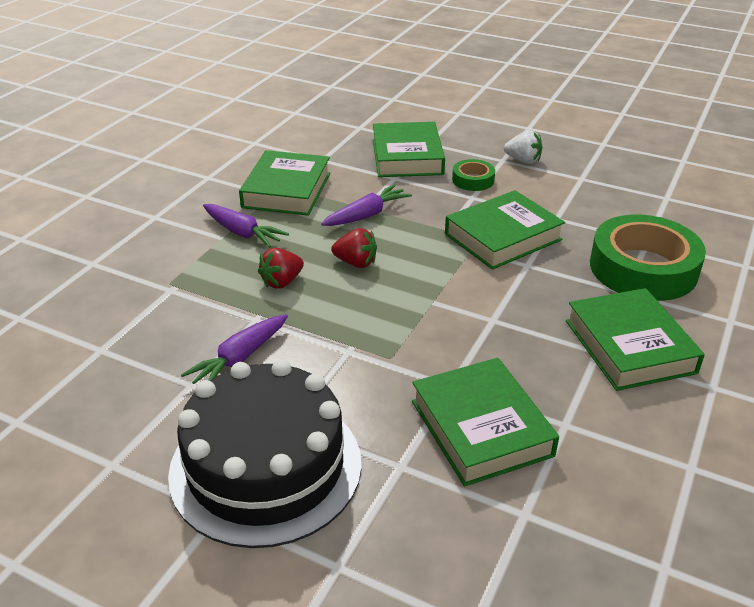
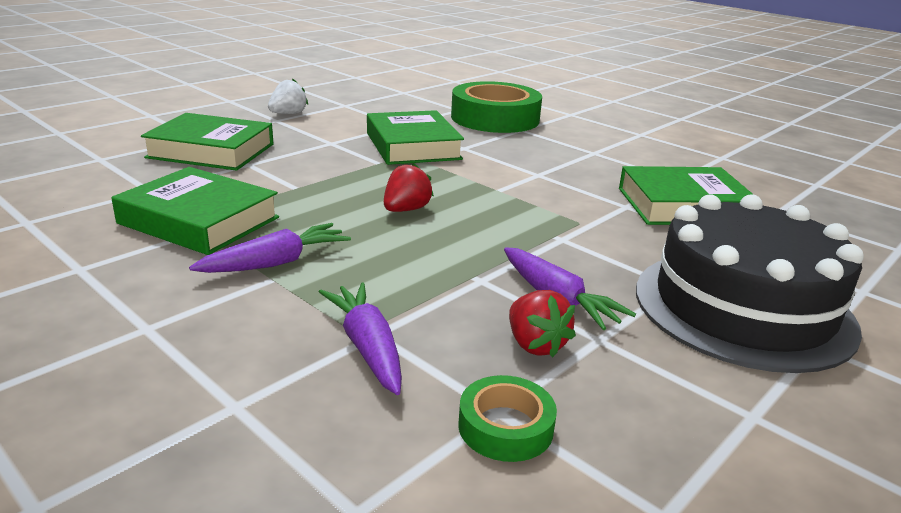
camera: 75 degrees left, 10 degrees down
(282, 282) = (414, 253): red strawberry -> red strawberry (535, 345)
(366, 215) = (313, 189): purple carrot -> purple carrot (367, 347)
(473, 180) = (299, 136): green tape -> green tape (505, 427)
(629, 346) = (591, 143): green book -> none

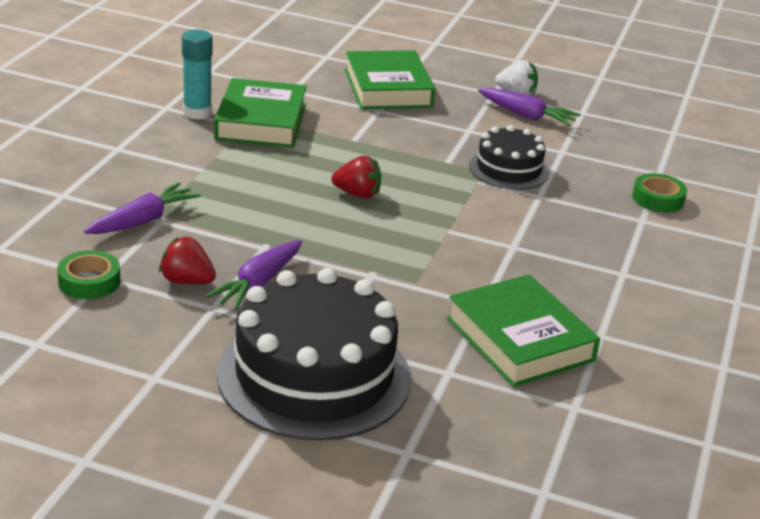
camera: 65 degrees right, 5 degrees up
(124, 251) = (197, 113): none -> turquoise glue stick
(276, 263) = (224, 165): purple carrot -> purple carrot (526, 116)
(412, 146) = (509, 169): green book -> black cake
(495, 118) = (658, 199): green tape -> green tape, size x0.47
(535, 345) = (187, 281): red strawberry -> red strawberry turned 75 degrees clockwise

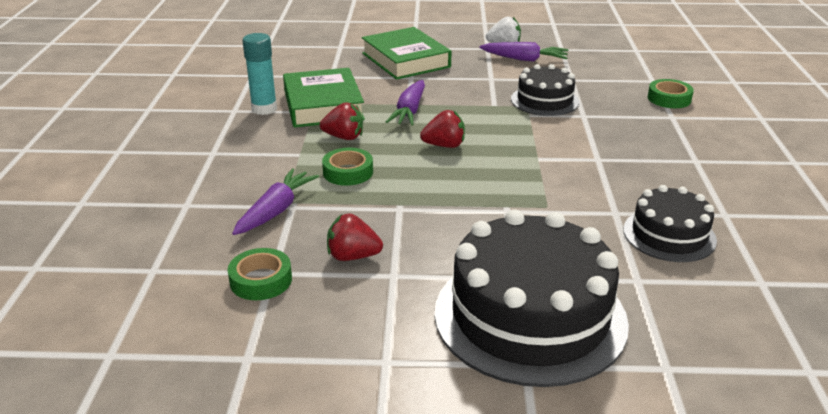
camera: 15 degrees left, 0 degrees up
(238, 199) = (348, 172): none -> green tape
(258, 283) = (417, 242): purple carrot -> purple carrot (409, 111)
(259, 162) = (344, 137): none -> red strawberry
(520, 339) = (669, 235): green book -> black cake

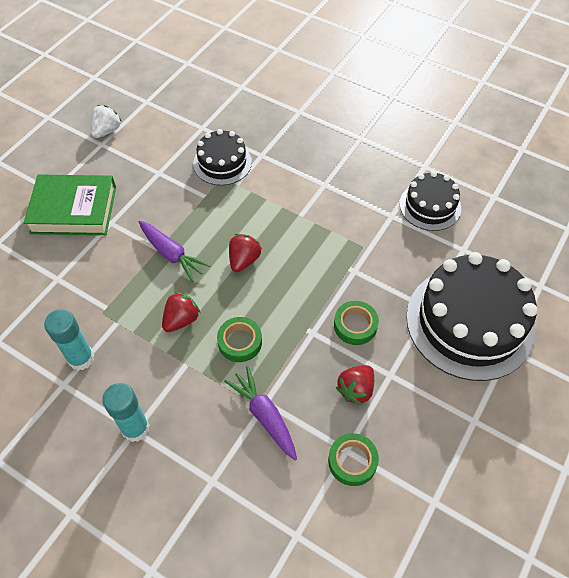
camera: 60 degrees left, 25 degrees up
(215, 152) = (135, 428): none -> turquoise glue stick
(323, 105) = (111, 310): green book -> none
(524, 59) = (144, 133): purple carrot -> none
(669, 99) = (274, 96): green tape -> green tape (355, 325)

